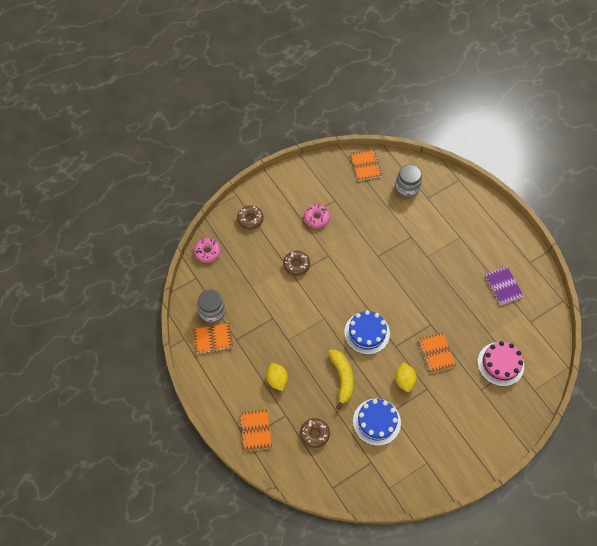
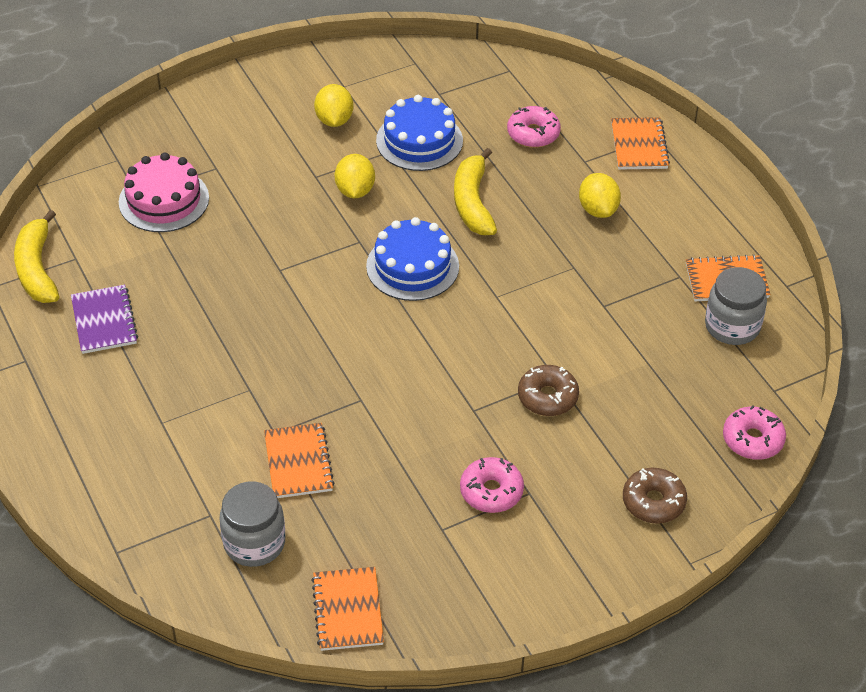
camera: 175 degrees left, 15 degrees down
(314, 434) = (533, 134): brown donut -> pink donut
(426, 433) = (334, 120): none -> yellow lemon
(436, 353) = (282, 225): orange notebook -> orange notebook (298, 462)
(546, 313) = (37, 269): none -> yellow banana

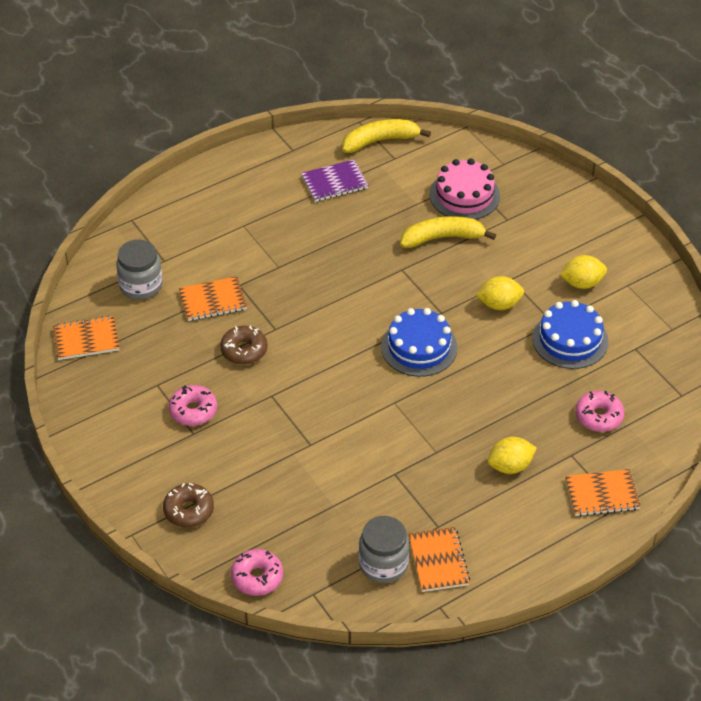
camera: 85 degrees right, 0 degrees up
(473, 202) = (501, 380): yellow banana -> yellow banana (442, 238)
(547, 397) = (289, 440): brown donut -> brown donut (244, 350)

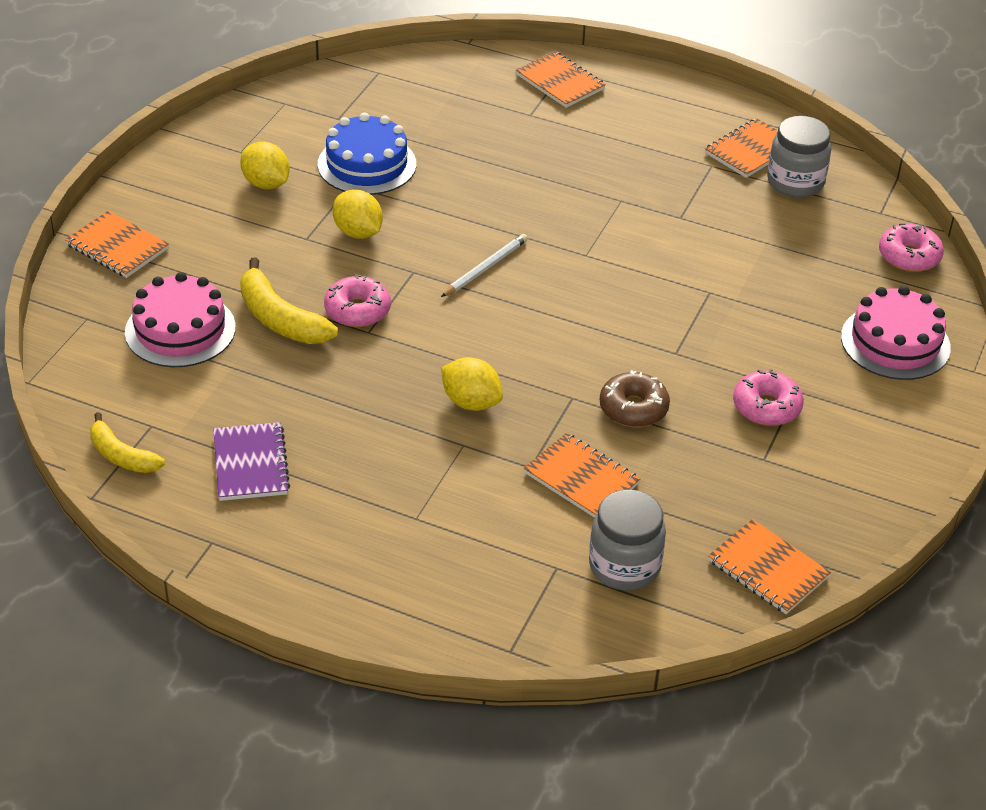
camera: 125 degrees left, 5 degrees down
(189, 510) = (895, 342): brown donut -> pink cake
(334, 182) = (250, 464): purple notebook -> purple notebook turned 45 degrees clockwise
(380, 141) = (122, 456): yellow banana -> yellow banana, size x0.66
(419, 347) = (485, 268): blue cake -> white pencil
(510, 466) = (587, 146): yellow lemon -> yellow lemon (471, 402)
(562, 196) = (117, 247): none -> orange notebook
(598, 416) = (460, 113): pink donut -> pink donut (357, 310)

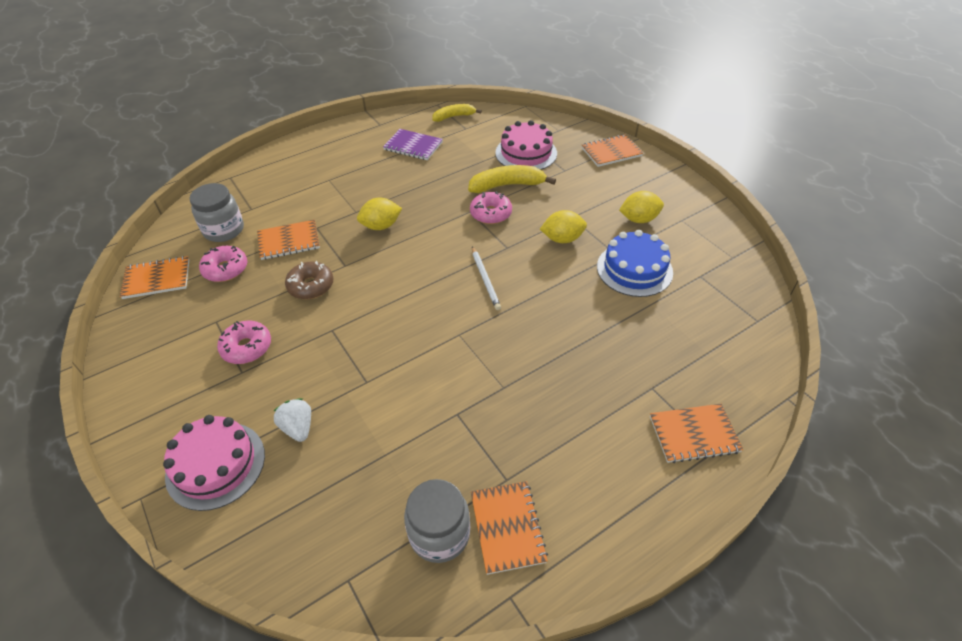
camera: 125 degrees right, 5 degrees up
(804, 310) = (298, 428): none -> white strawberry
(909, 256) = (280, 556): pink donut -> pink donut (225, 269)

